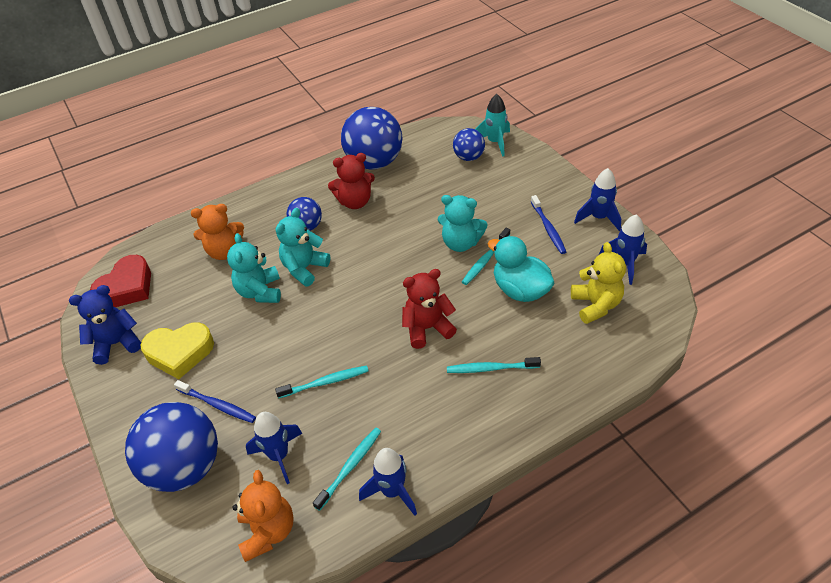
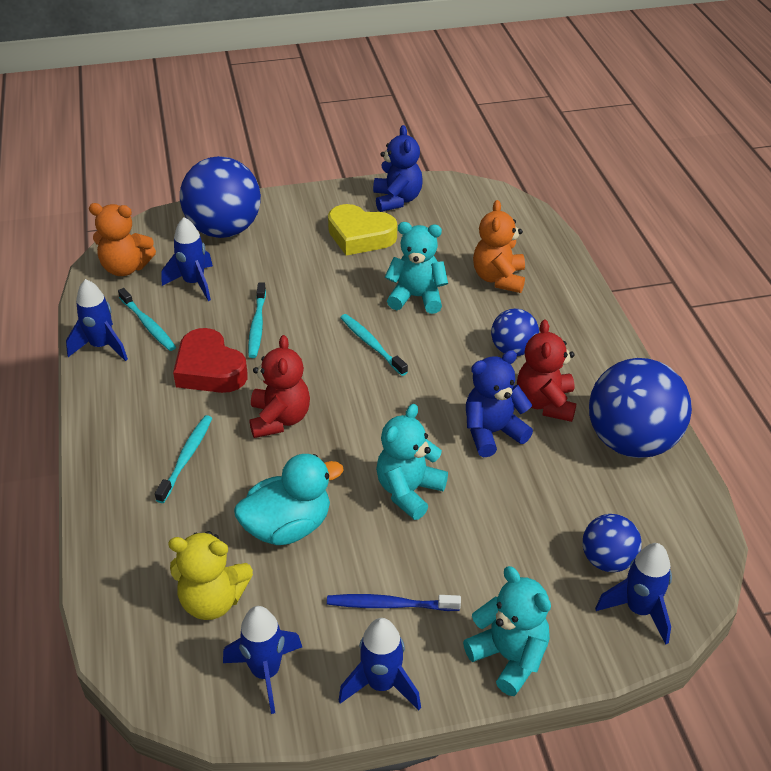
camera: 105 degrees right, 5 degrees down
(127, 287) = (474, 209): red heart -> red heart (209, 369)
(179, 353) = (360, 236): yellow heart -> yellow heart turned 75 degrees counterclockwise
(218, 405) = (278, 254): blue toothbrush -> none
(304, 268) = (436, 336): turquoise teddy bear -> turquoise teddy bear (509, 657)
(392, 219) = (492, 433): none -> blue teddy bear
(485, 260) = (362, 507): turquoise toothbrush -> turquoise toothbrush (371, 344)
(494, 142) = (639, 610): turquoise rocket -> blue rocket

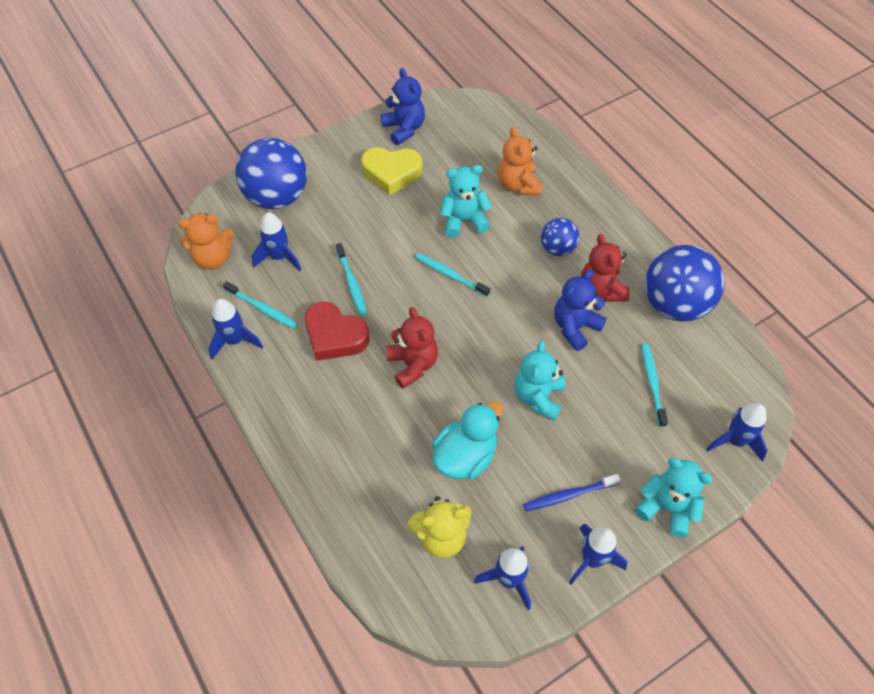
camera: 20 degrees left, 15 degrees up
(186, 457) = (358, 421): turquoise toothbrush -> turquoise toothbrush (652, 383)
(607, 560) = (698, 408): blue ball -> none

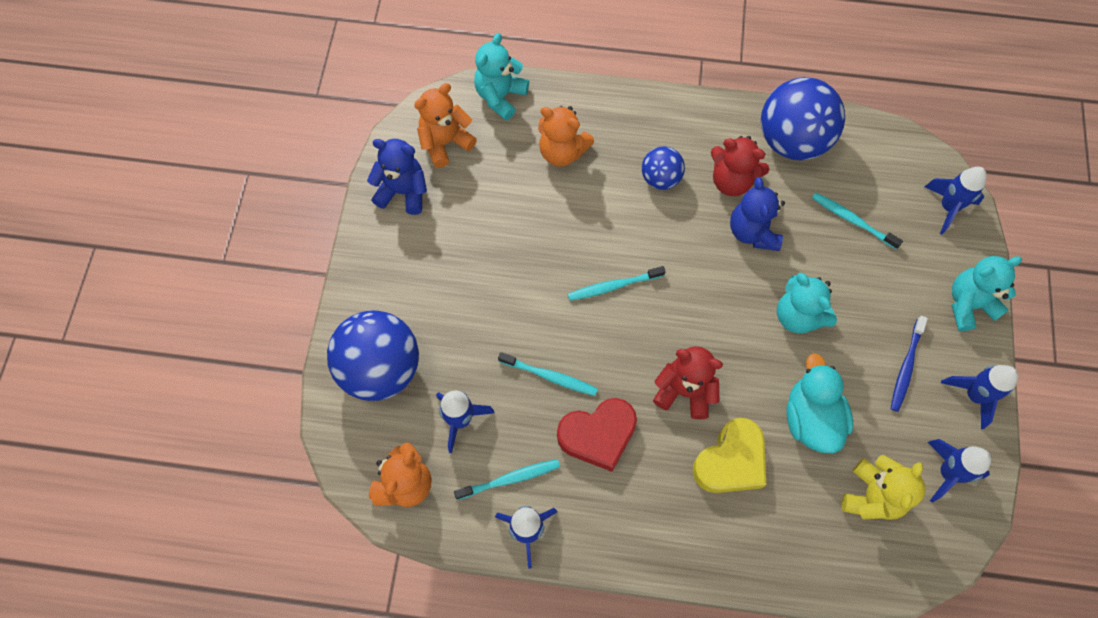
camera: 50 degrees left, 10 degrees up
(391, 173) = (448, 244): yellow heart -> yellow heart (731, 461)
(459, 125) = (445, 143): none -> orange teddy bear
(464, 220) = (562, 227): turquoise teddy bear -> turquoise teddy bear (500, 96)

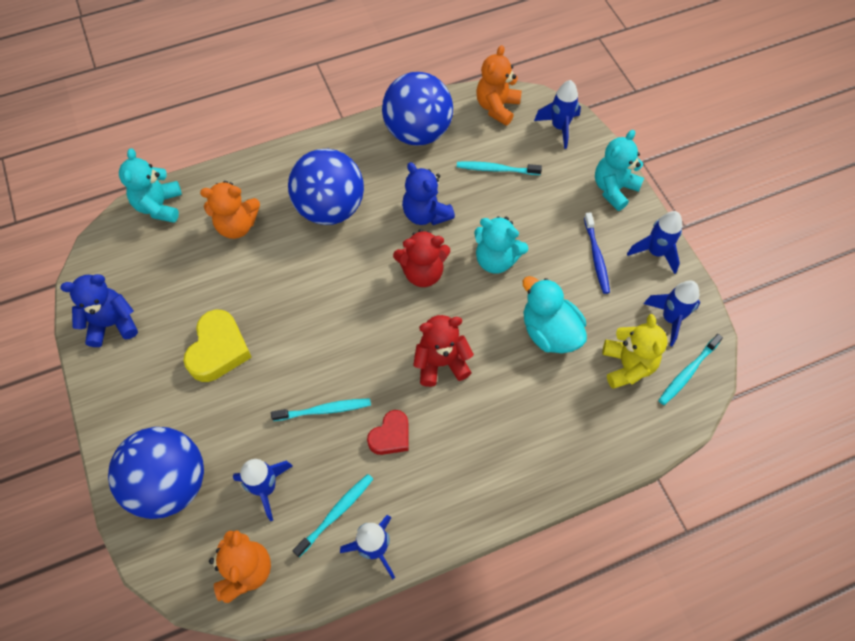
camera: 30 degrees left, 5 degrees down
(445, 143) = (129, 265): orange teddy bear -> orange teddy bear (497, 107)
(598, 435) = (390, 436): red heart -> red heart, size x0.63
(613, 286) = (337, 310): turquoise toothbrush -> turquoise toothbrush (687, 373)
(660, 178) = (330, 208): blue ball -> blue ball, size x1.89
(731, 181) = (388, 183): red teddy bear -> red teddy bear (422, 272)
(731, 461) = (508, 398): yellow heart -> yellow heart (218, 350)

